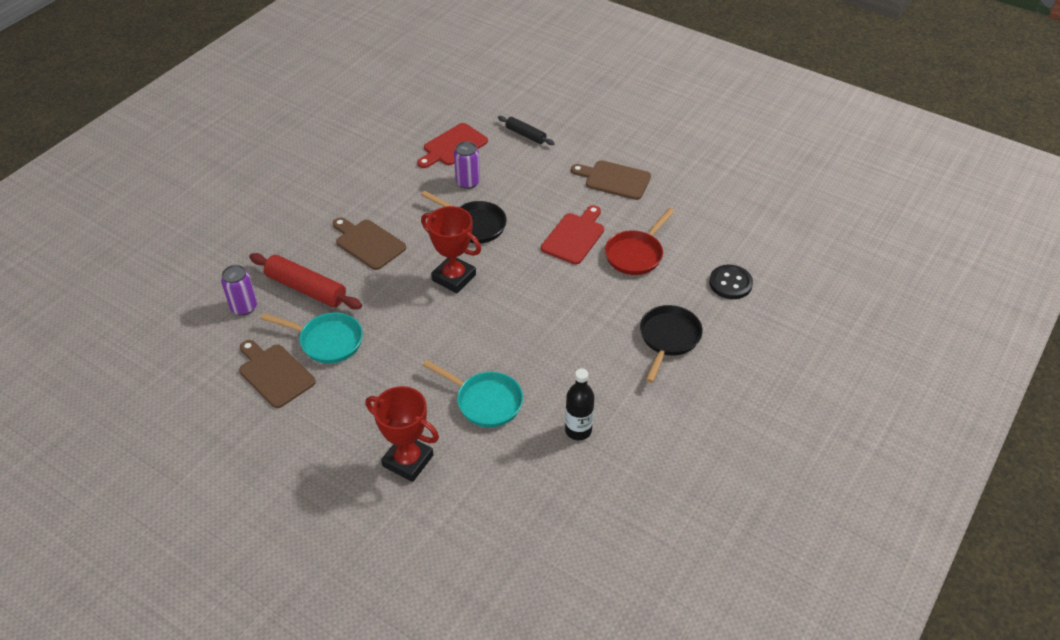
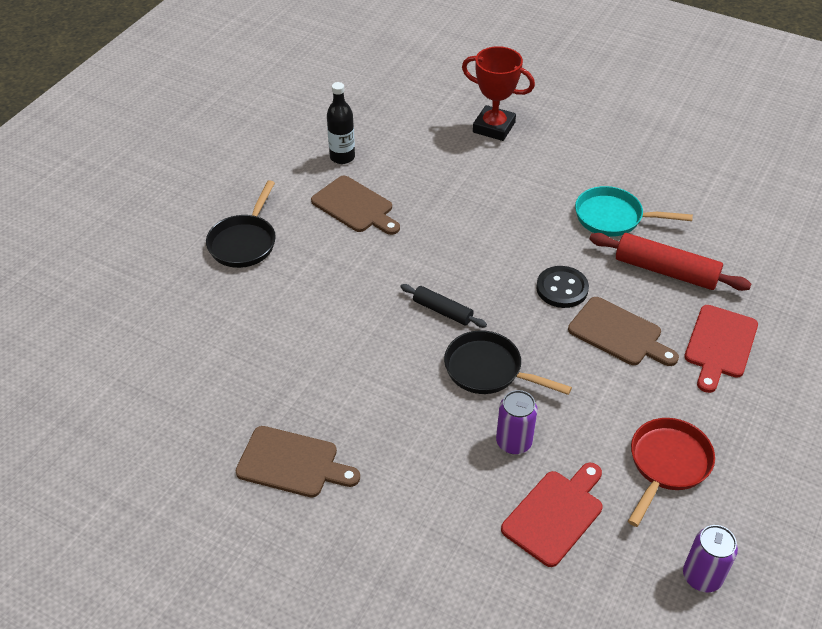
camera: 175 degrees right, 0 degrees up
(244, 307) = (724, 246): purple can -> purple can (702, 576)
(274, 374) = (650, 185): brown cutting board -> brown cutting board (355, 206)
(454, 277) = (496, 295): red trophy -> none
(485, 401) = (433, 174): turquoise pan -> none
(525, 135) = (439, 550): black rolling pin -> black rolling pin (442, 311)
(574, 237) = (351, 361): red cutting board -> red cutting board (719, 345)
(636, 254) = (271, 341): red pan -> red pan (667, 464)
(730, 283) = (158, 310): black button -> black button (562, 288)

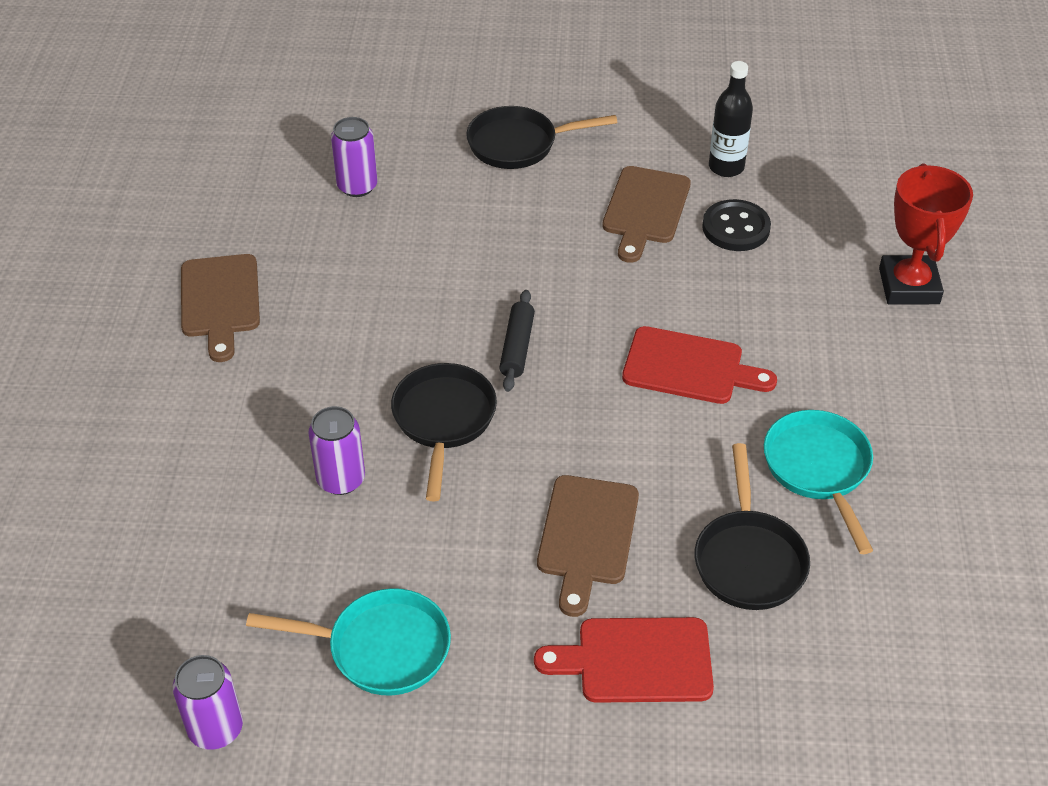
camera: 65 degrees right, 0 degrees up
(222, 343) = (357, 186): none -> purple can
(555, 514) = (249, 551): red cutting board -> red cutting board (689, 367)
(562, 288) = (634, 452): black button -> black button (736, 228)
(665, 271) = (748, 559): red rolling pin -> black pan
(667, 464) = (381, 648): red pan -> turquoise pan

